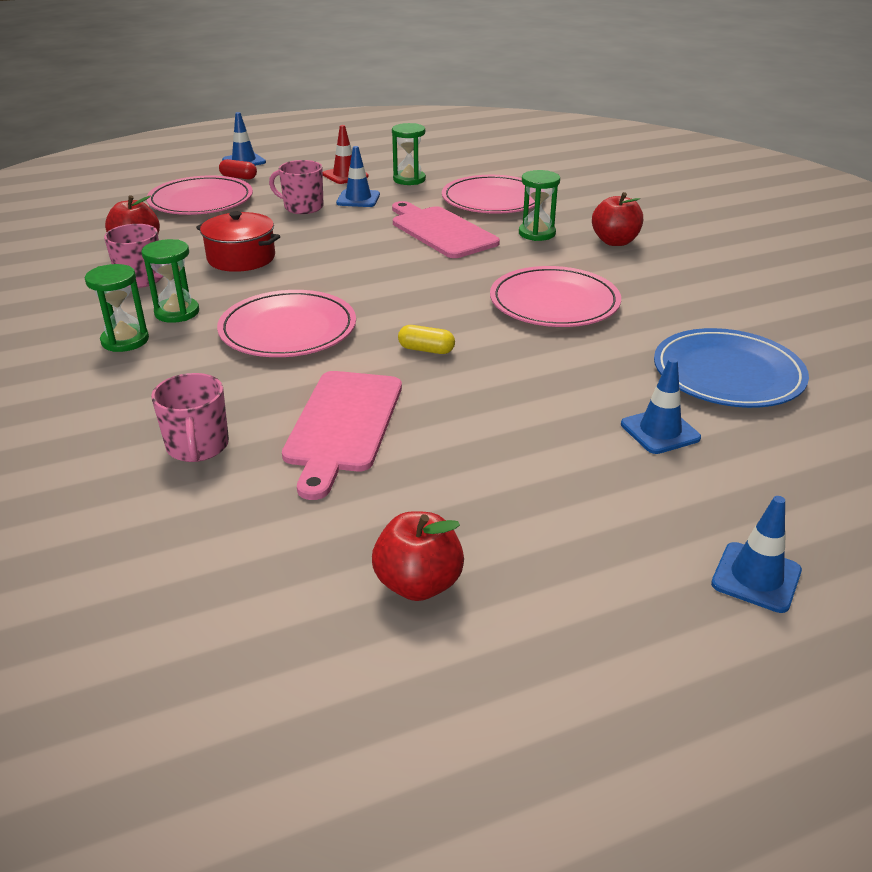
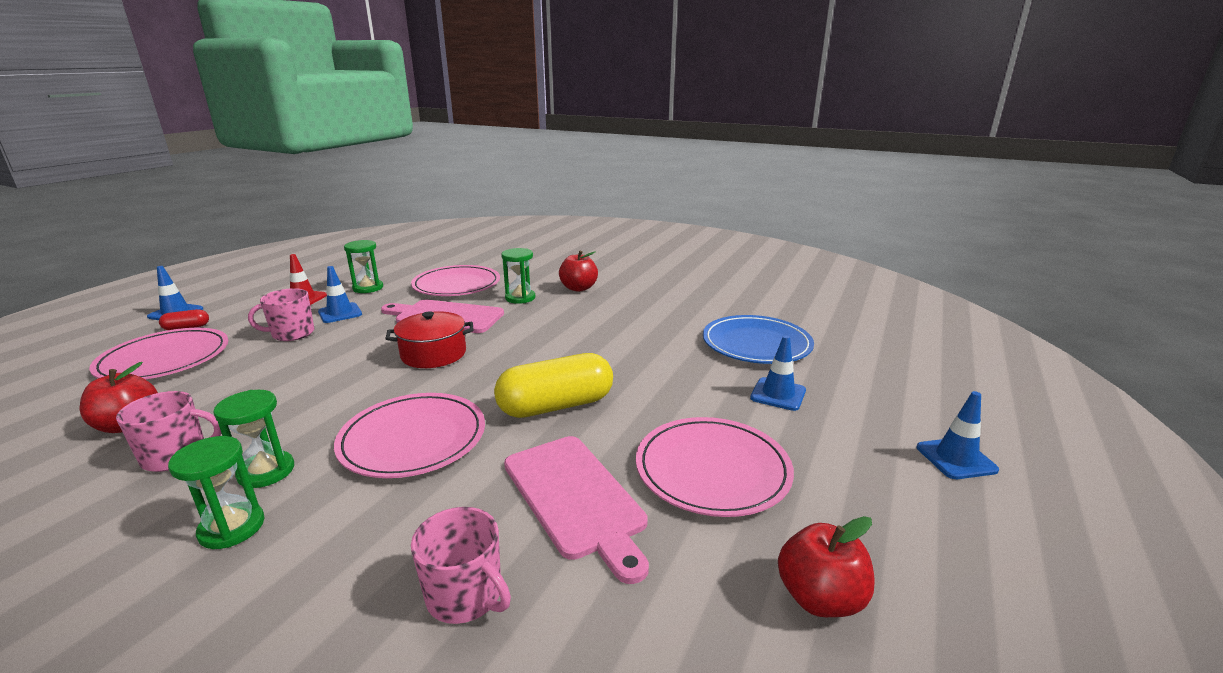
camera: 40 degrees left, 10 degrees down
(241, 258) = (280, 395): red pot -> red pot (433, 354)
(426, 350) = (556, 406): yellow capsule -> yellow capsule, size x2.23
(554, 302) = (597, 338): pink plate -> pink plate (712, 469)

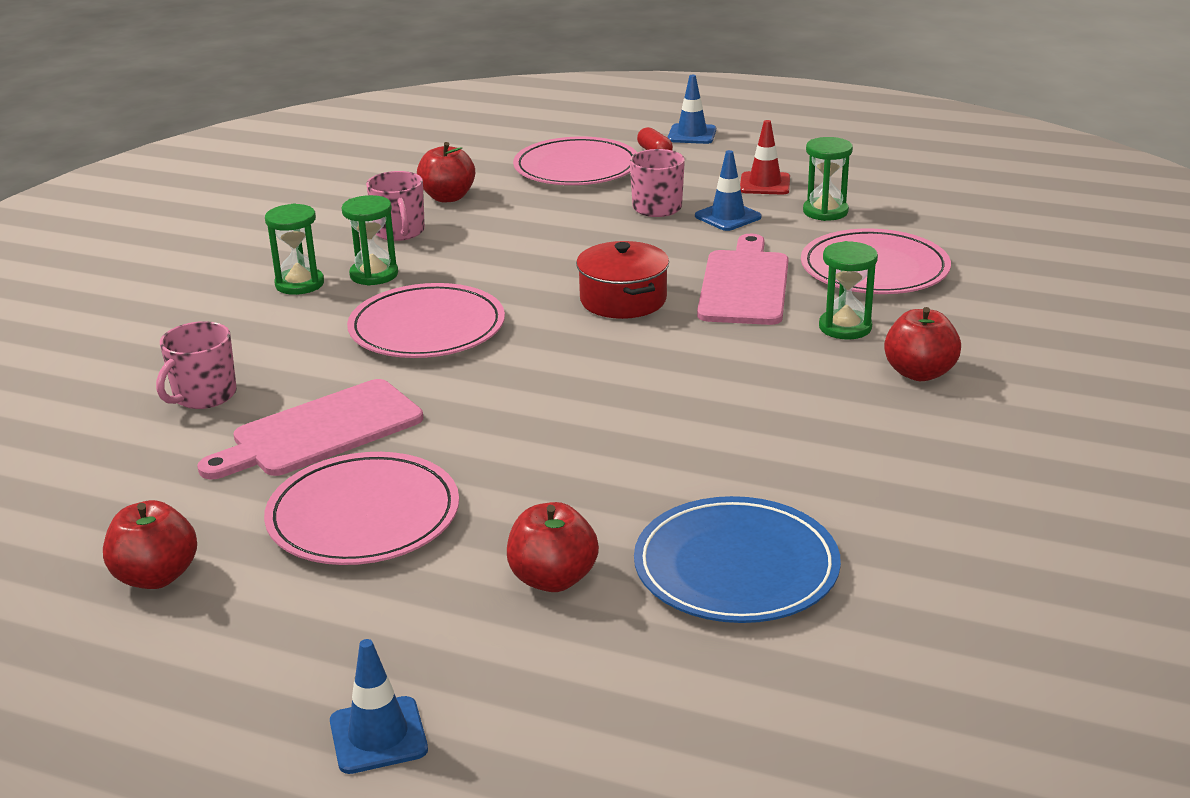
camera: 85 degrees right, 5 degrees up
(556, 406) = (501, 400): yellow capsule -> none
(778, 394) = (553, 579): blue traffic cone -> red apple

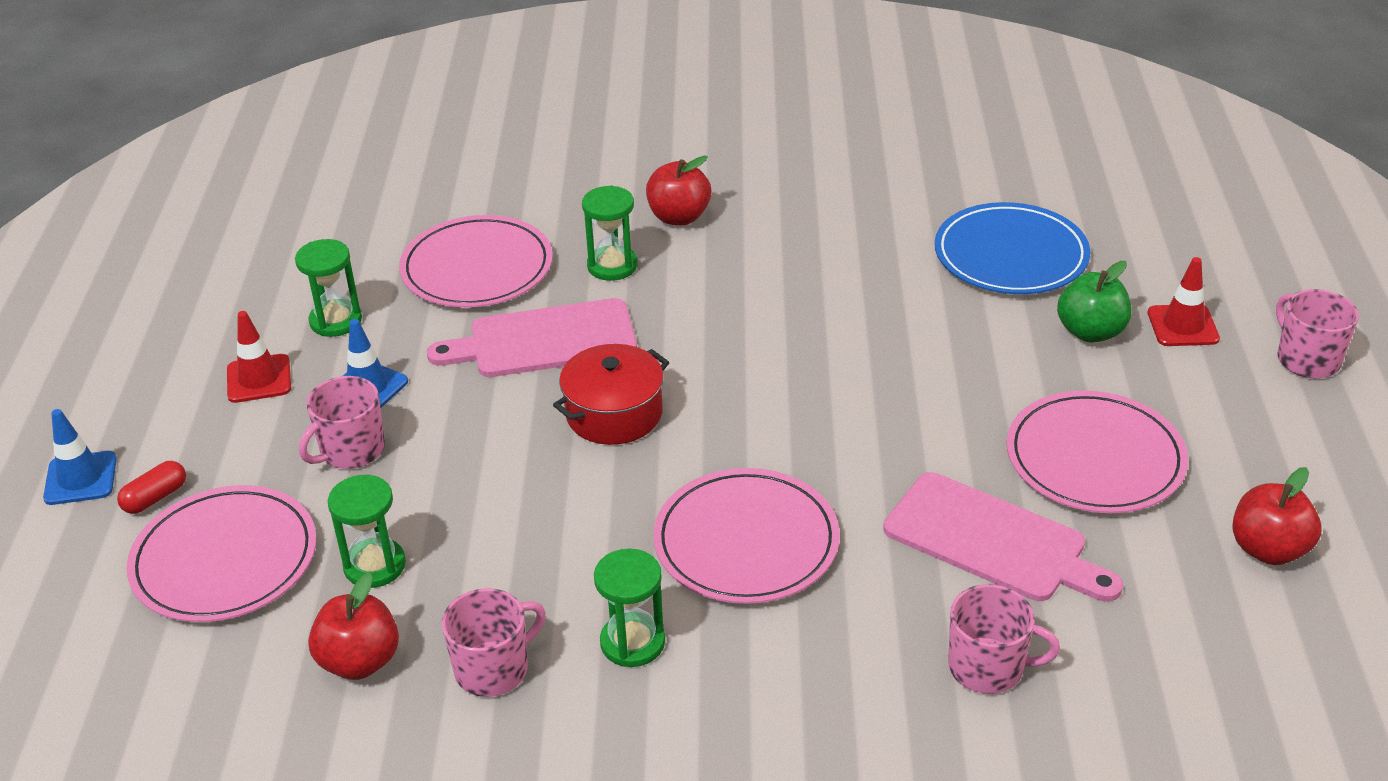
camera: 110 degrees left, 10 degrees up
(299, 284) = (688, 707): green hourglass -> green hourglass (374, 565)
(378, 735) = (1307, 359): blue traffic cone -> pink mug
(514, 654) = (1182, 326): none -> red traffic cone
(553, 579) = (1090, 332): red apple -> green apple

